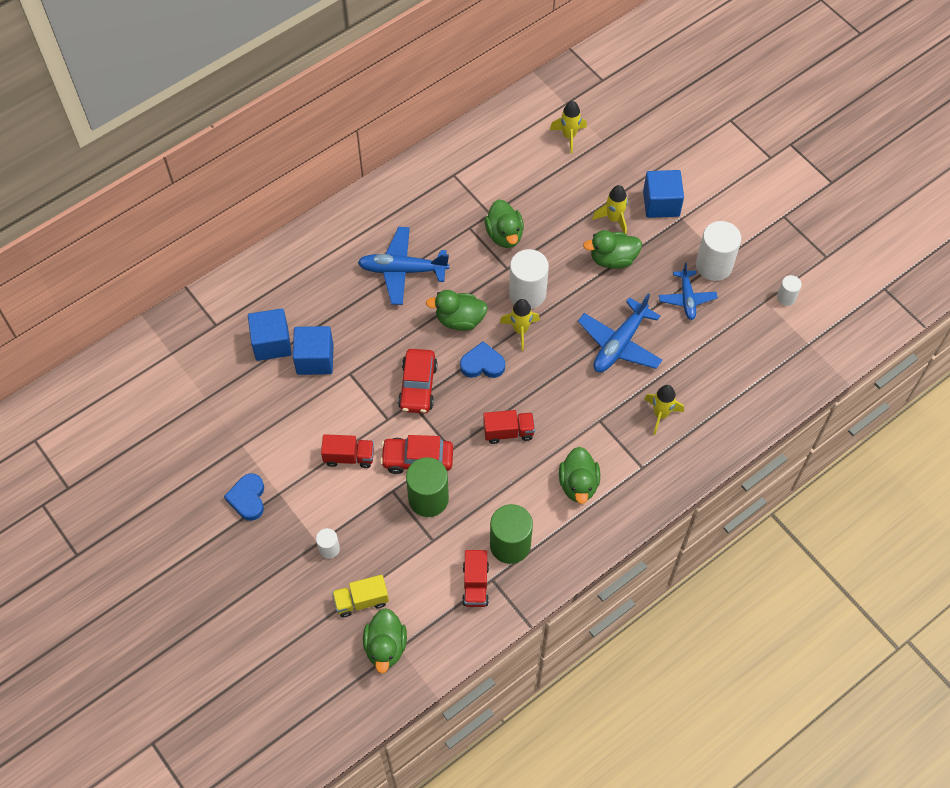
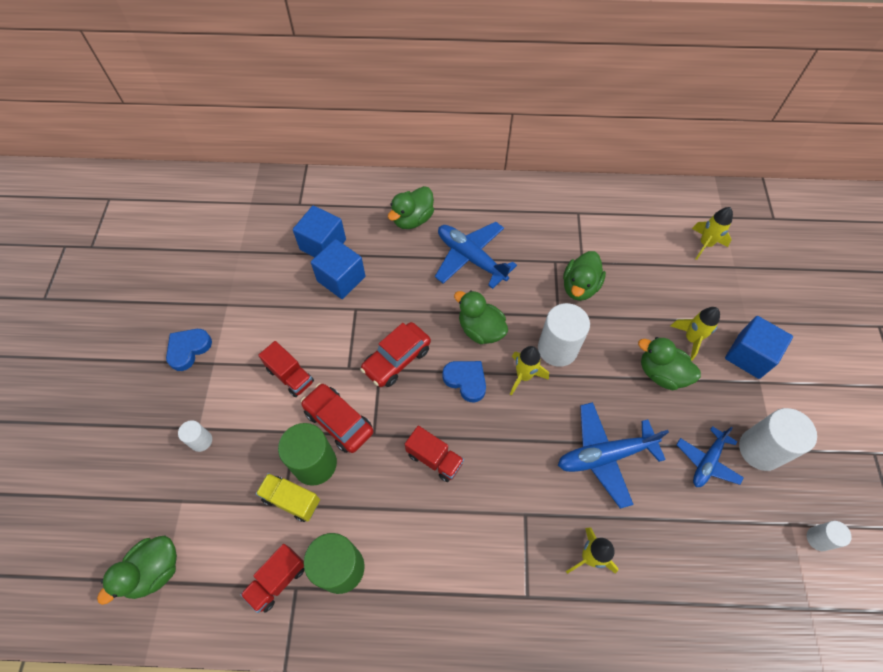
camera: 40 degrees right, 0 degrees up
(361, 601) = (178, 509): yellow truck -> yellow truck (291, 500)
(578, 484) = (452, 561): green duck -> green duck (412, 219)

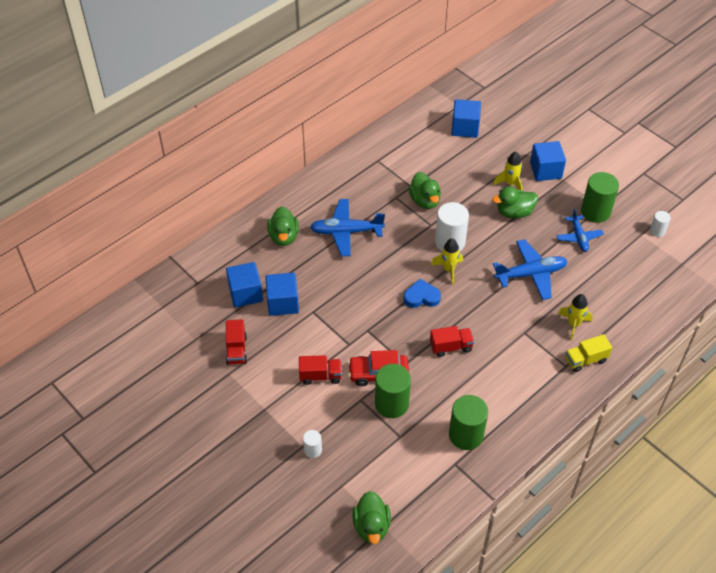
camera: 45 degrees left, 10 degrees down
(188, 349) = (238, 415): blue heart -> none
(277, 580) = (441, 469): red truck -> red truck (236, 350)
(291, 500) = (401, 430): yellow truck -> yellow truck (585, 360)
(397, 359) = (371, 317): red car -> none
(480, 329) = (398, 265): green duck -> none
(605, 456) = (530, 274): blue plane -> blue plane turned 135 degrees counterclockwise
(705, 244) = (465, 128): yellow rocket -> blue cube
(760, 449) = (595, 212): white cylinder -> green cylinder

